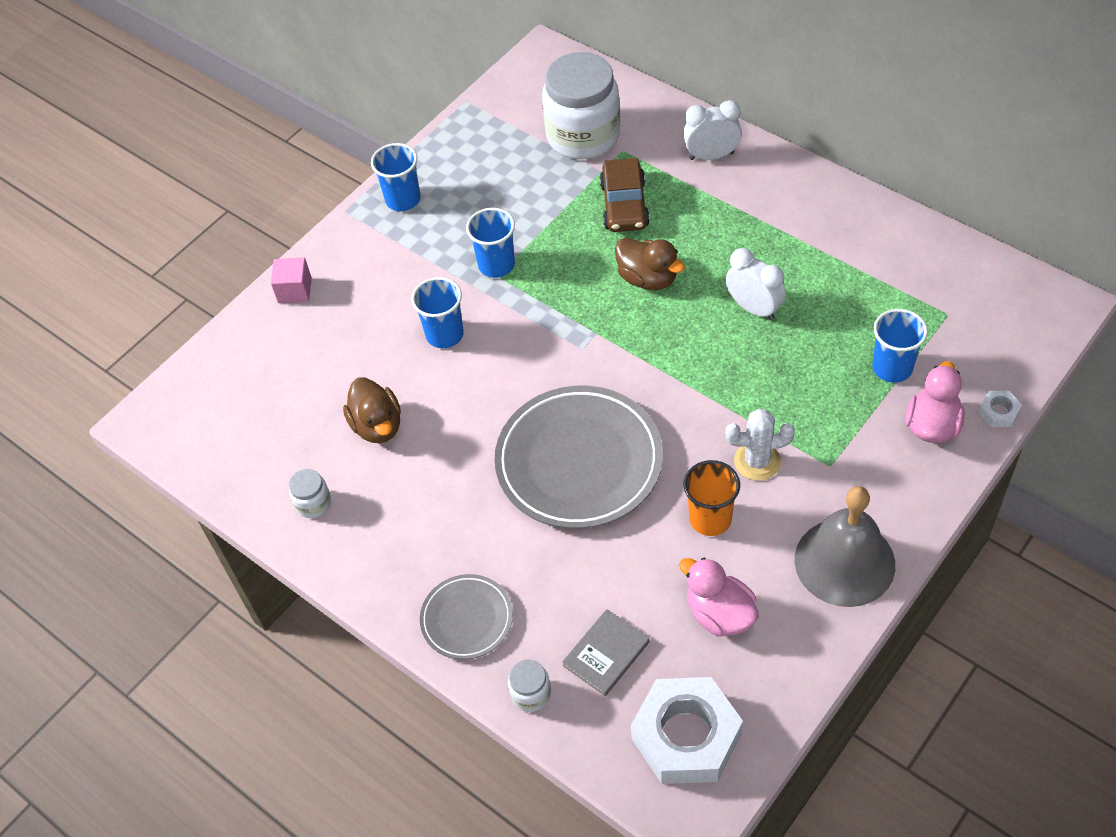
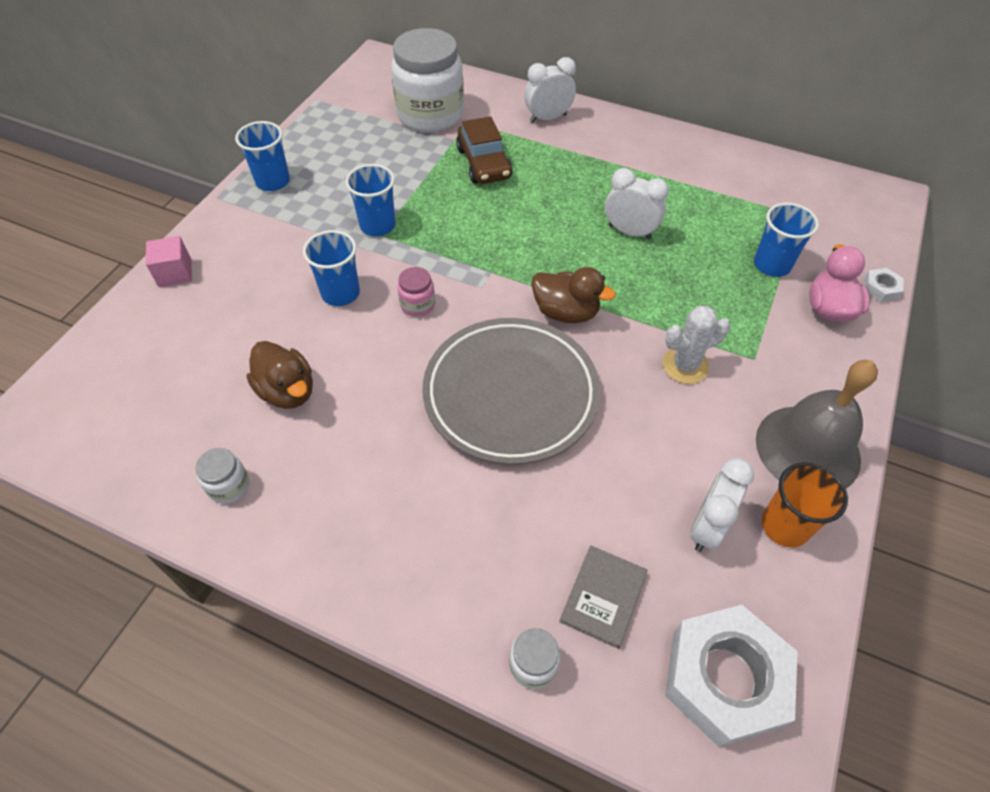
camera: 20 degrees left, 0 degrees up
(467, 619) = (435, 588): grey plate -> none
(515, 357) = (417, 304): none -> pink jar
(648, 278) = (524, 219): brown duck -> brown duck (566, 312)
(710, 519) = (661, 429): orange cup -> orange cup (785, 526)
(719, 614) = (707, 527): pink duck -> white clock

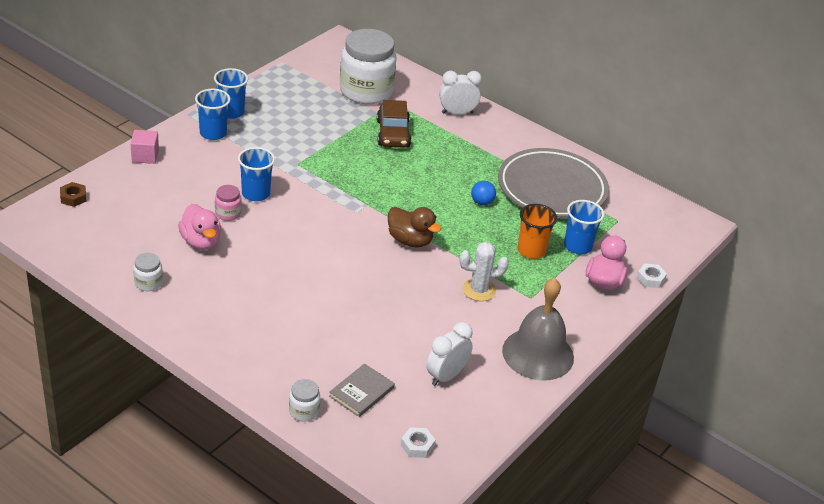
camera: 10 degrees right, 15 degrees down
(86, 366) = (73, 197): none -> brown nut
(287, 391) = (201, 242): brown duck -> pink duck
(377, 225) = (297, 157): blue cup -> blue cup (213, 133)
(417, 304) = (307, 212): pink jar -> pink jar (228, 213)
(510, 394) = (349, 278): grey plate -> grey plate (551, 189)
(629, 232) = (482, 202): white clock -> blue ball
(724, 678) = (417, 446): white nut -> white nut, size x0.42
(785, 526) = (498, 387): orange cup -> orange cup (531, 251)

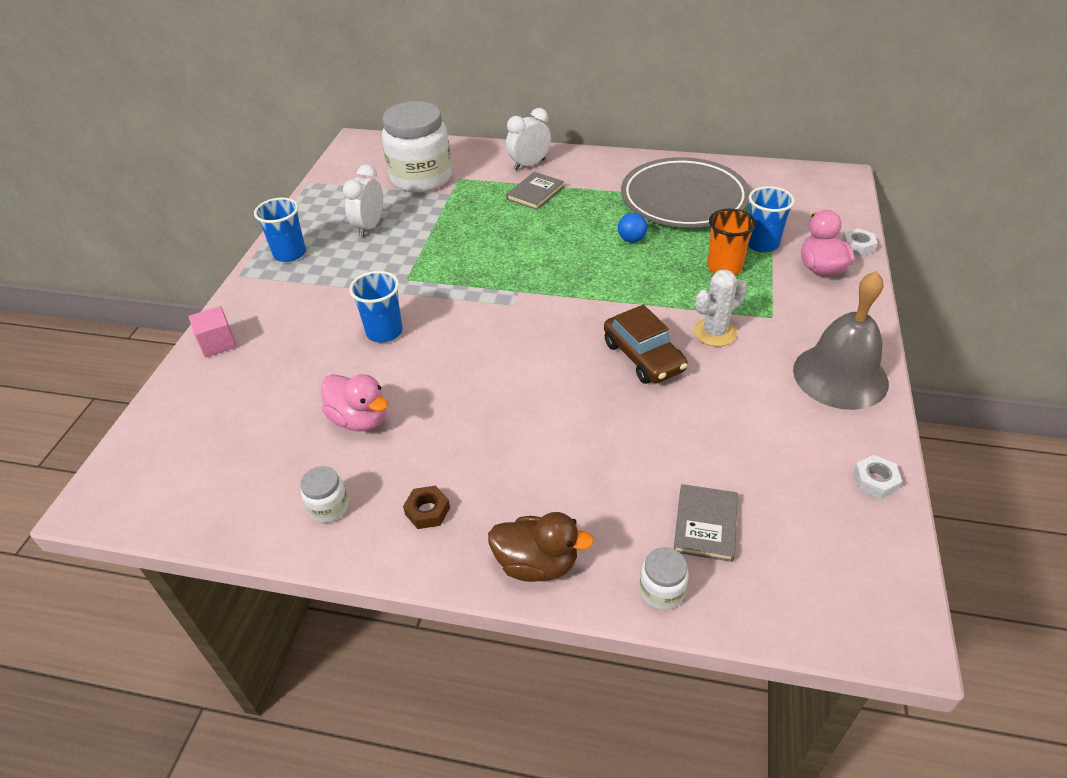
camera: 20 degrees left, 5 degrees up
(73, 197) = (153, 436): brown nut -> brown nut (427, 511)
(213, 133) = (284, 284): blue cup -> none
(228, 213) = (368, 369): pink jar -> none
(393, 134) = (483, 208): brown car -> brown car (643, 357)
(410, 240) = (596, 310): brown duck -> brown duck (537, 564)
(417, 446) = (832, 564): white nut -> white nut (875, 481)
(442, 137) = (535, 193): none -> grey book
(446, 376) = (776, 452): white clock -> white clock (369, 227)

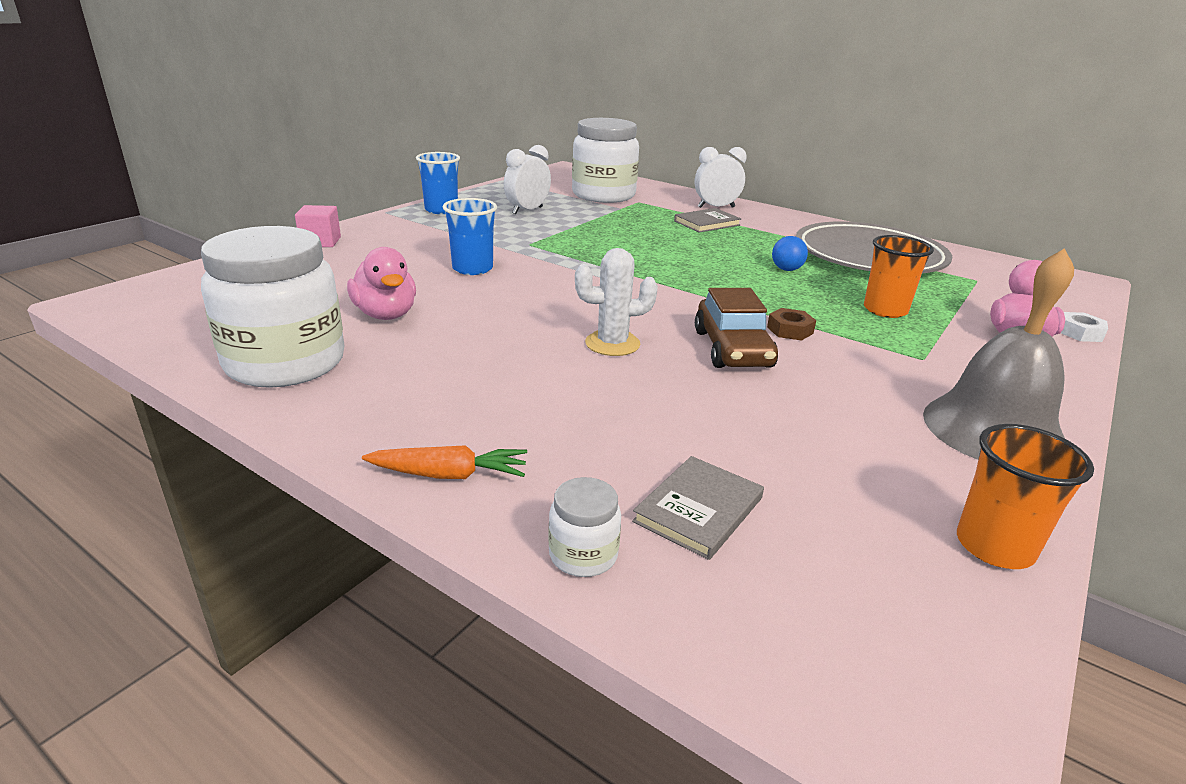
camera: 20 degrees right, 15 degrees down
(329, 507) = (285, 363): white jar -> white jar, size x2.38
(427, 511) = (377, 394): brown nut -> brown nut (790, 330)
(537, 564) = (449, 475): brown duck -> orange carrot
(715, 332) = (837, 353): white cactus -> white cactus (612, 344)
(762, 244) = (946, 304): blue cup -> none
(875, 481) = (994, 546): white nut -> orange cup

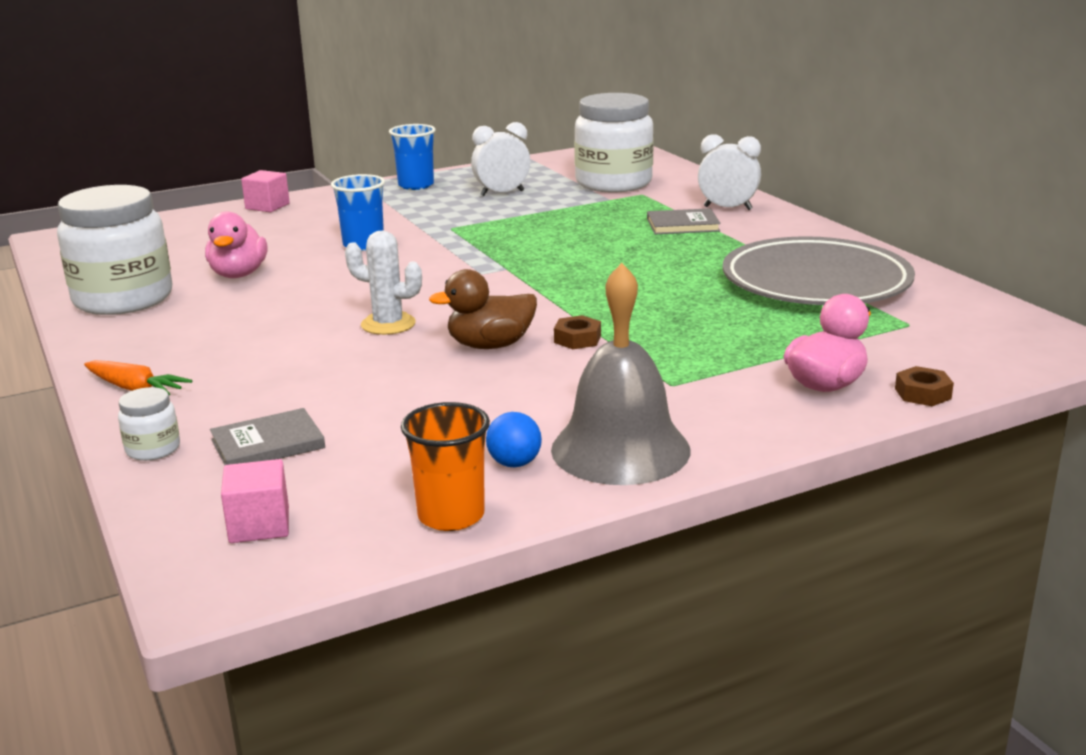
camera: 30 degrees right, 5 degrees down
(732, 349) = (490, 345): brown car -> brown duck
(786, 269) = (685, 284): blue ball -> blue ball (514, 463)
(850, 627) = (259, 525): none -> pink cube
(885, 310) = (721, 337): orange cup -> none
(1079, 333) = (922, 393): white nut -> brown nut

